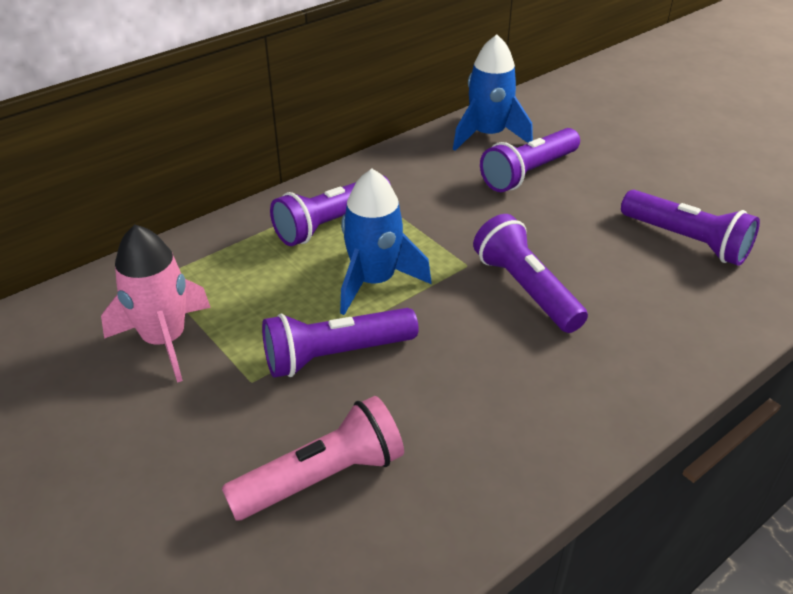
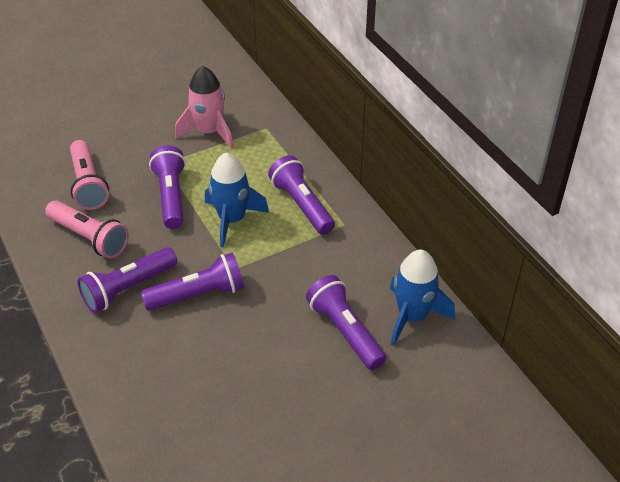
camera: 100 degrees right, 5 degrees up
(458, 437) = (89, 238): none -> pink flashlight
(686, 241) = (222, 412): purple flashlight -> purple flashlight (128, 288)

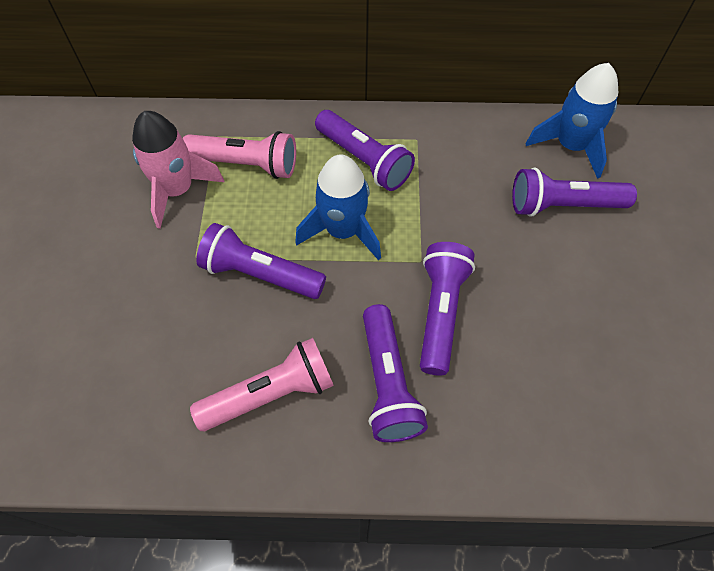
camera: 60 degrees left, 15 degrees up
(88, 184) = (167, 358): pink flashlight -> pink flashlight (245, 164)
(302, 205) = (364, 160): purple flashlight -> purple flashlight turned 135 degrees counterclockwise

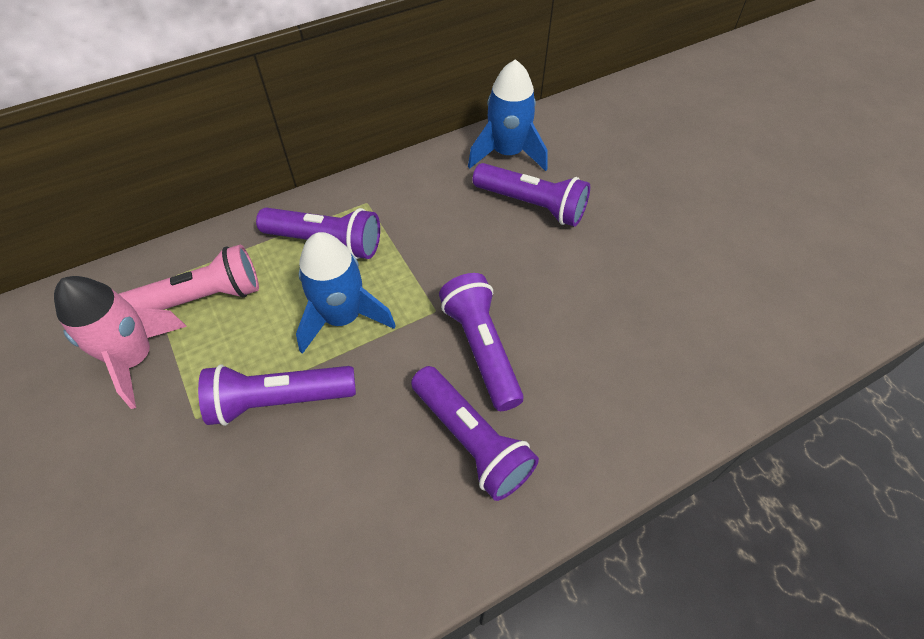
camera: 30 degrees left, 5 degrees down
(270, 394) = (359, 517): pink flashlight -> none
(563, 205) = (531, 205): purple flashlight -> purple flashlight turned 120 degrees counterclockwise

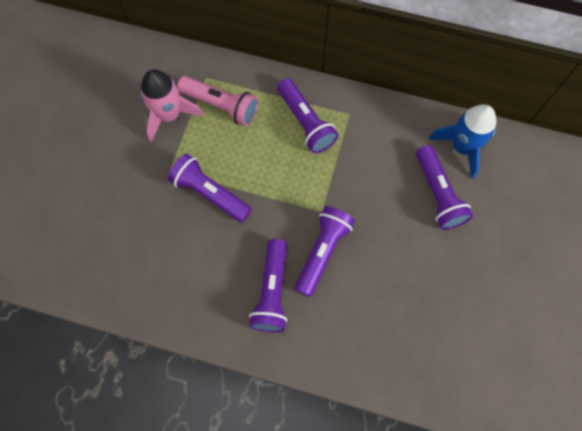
camera: 45 degrees right, 15 degrees up
(342, 318) = (274, 175): blue rocket -> none

